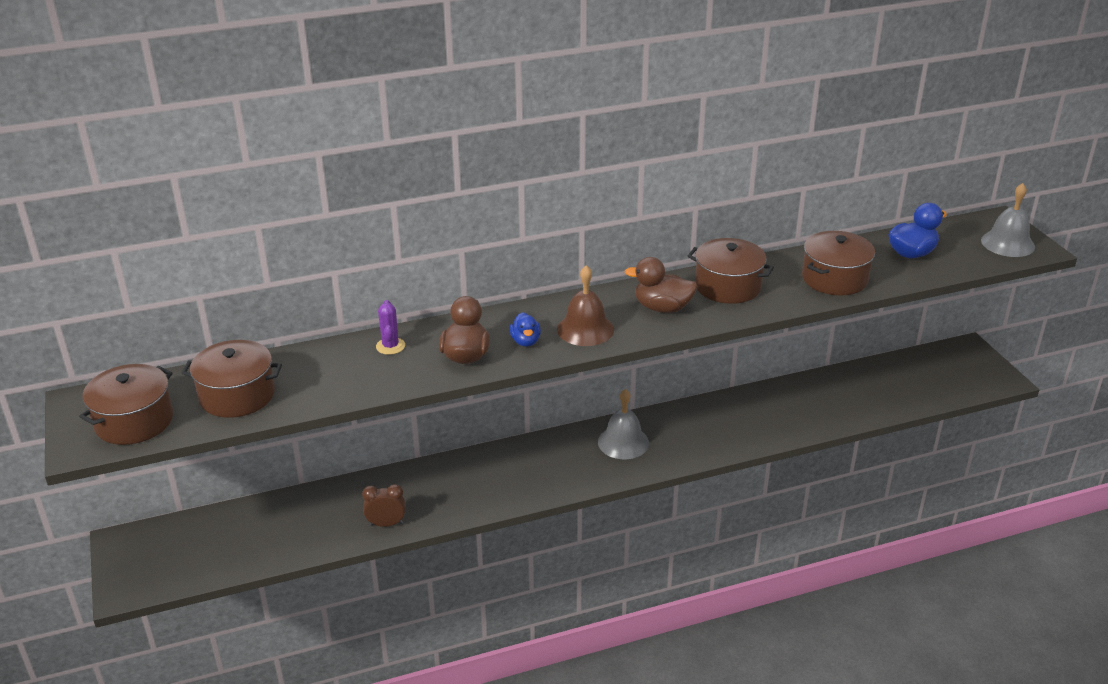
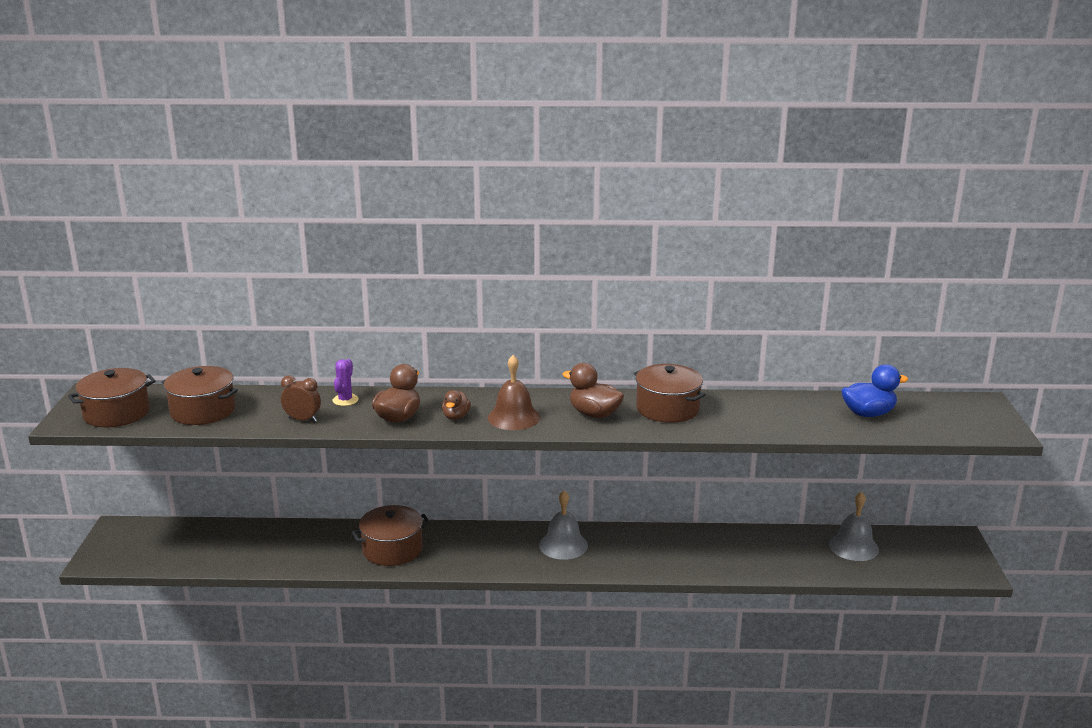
camera: 20 degrees right, 10 degrees down
(386, 524) = (320, 562): brown clock -> brown clock (302, 420)
(525, 341) = (456, 417): blue duck -> brown duck
(834, 278) = (774, 420): brown pot -> brown pot (392, 549)
(1007, 243) = (976, 422): grey bell -> grey bell (853, 546)

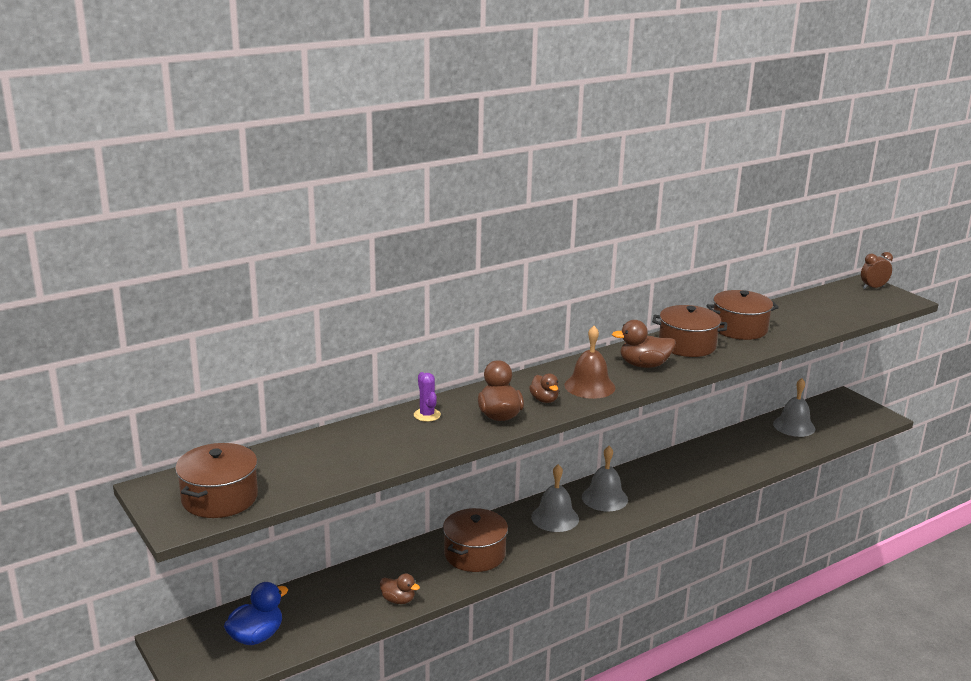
camera: 35 degrees left, 0 degrees up
(203, 411) = (308, 467): brown pot -> brown pot (739, 329)
(290, 561) = (398, 600): none -> brown duck
(302, 420) = (418, 444): brown clock -> brown clock (873, 287)
(497, 545) = (555, 518): none -> grey bell
(868, 414) = (815, 310): blue duck -> blue duck (256, 636)

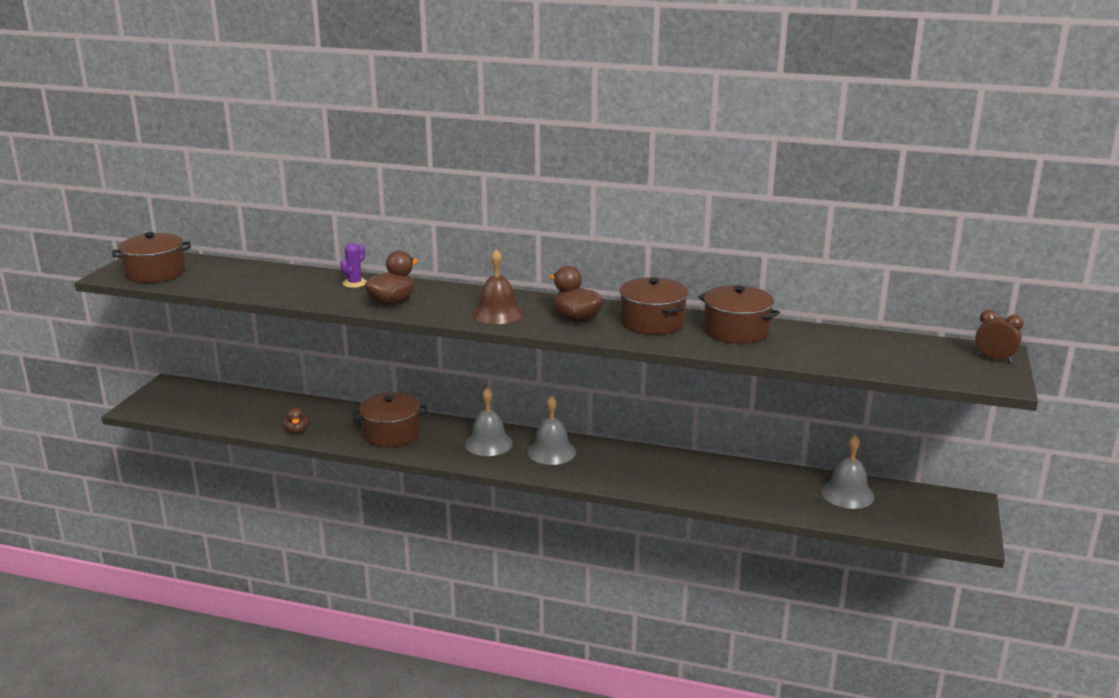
camera: 50 degrees right, 0 degrees up
(256, 636) = (200, 405): blue duck -> none
(544, 400) = (444, 307): brown duck -> none

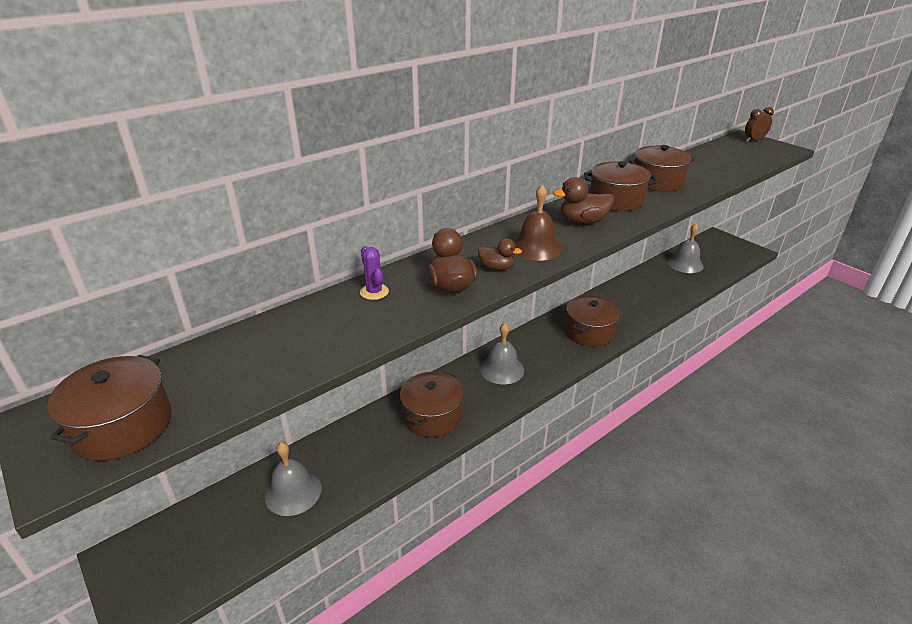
camera: 55 degrees left, 10 degrees up
(297, 431) = (361, 478): brown duck -> brown duck (497, 268)
(551, 452) = (543, 345): grey bell -> grey bell (293, 492)
(607, 469) = (589, 331): none -> brown pot

